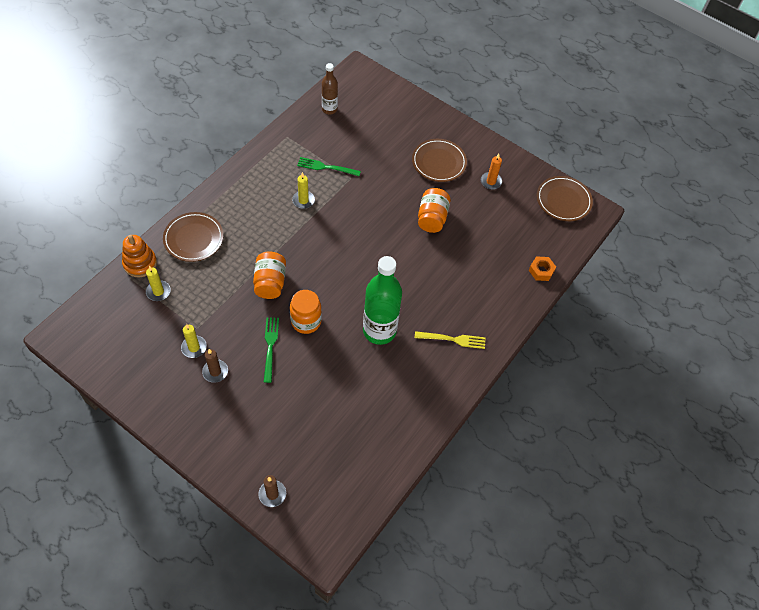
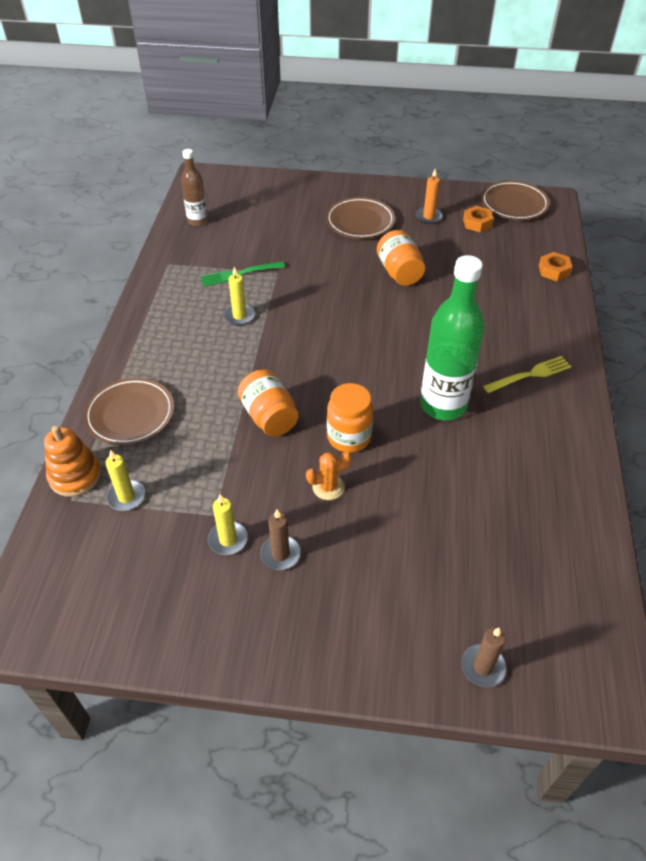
camera: 25 degrees left, 10 degrees down
(270, 346) = (328, 487): green fork -> orange cactus
(521, 204) = (477, 223): none -> orange nut

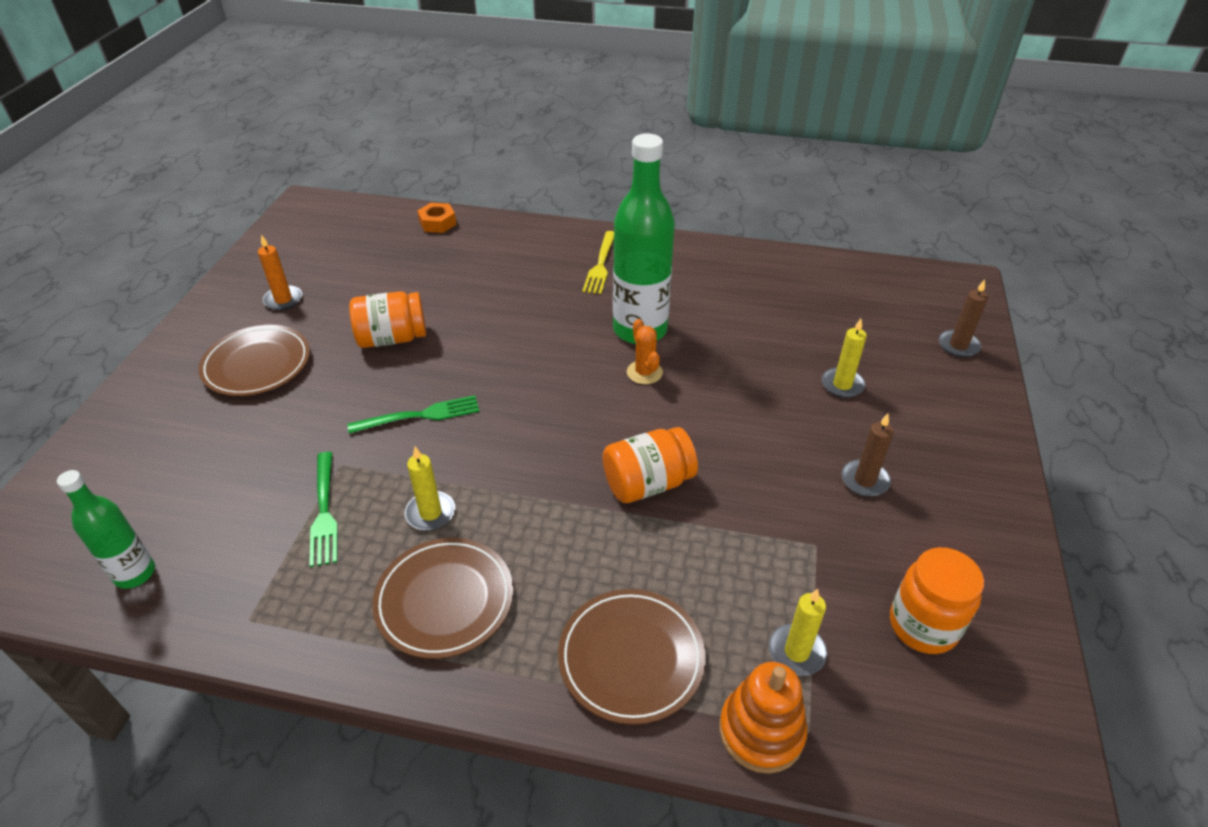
camera: 85 degrees left, 5 degrees down
(197, 221) = (135, 573): brown bottle -> green bottle
(228, 540) = (852, 530): yellow candle -> yellow candle (842, 385)
(323, 298) = (420, 415): none -> green fork
(328, 487) = (763, 433): orange cactus -> orange cactus (644, 372)
(349, 437) = (686, 410): orange jar -> orange jar (923, 626)
(477, 223) = (320, 262): orange nut -> none
(514, 204) = (296, 230): brown plate -> brown plate (444, 600)
(530, 375) = (601, 265): yellow fork -> yellow fork turned 150 degrees counterclockwise

